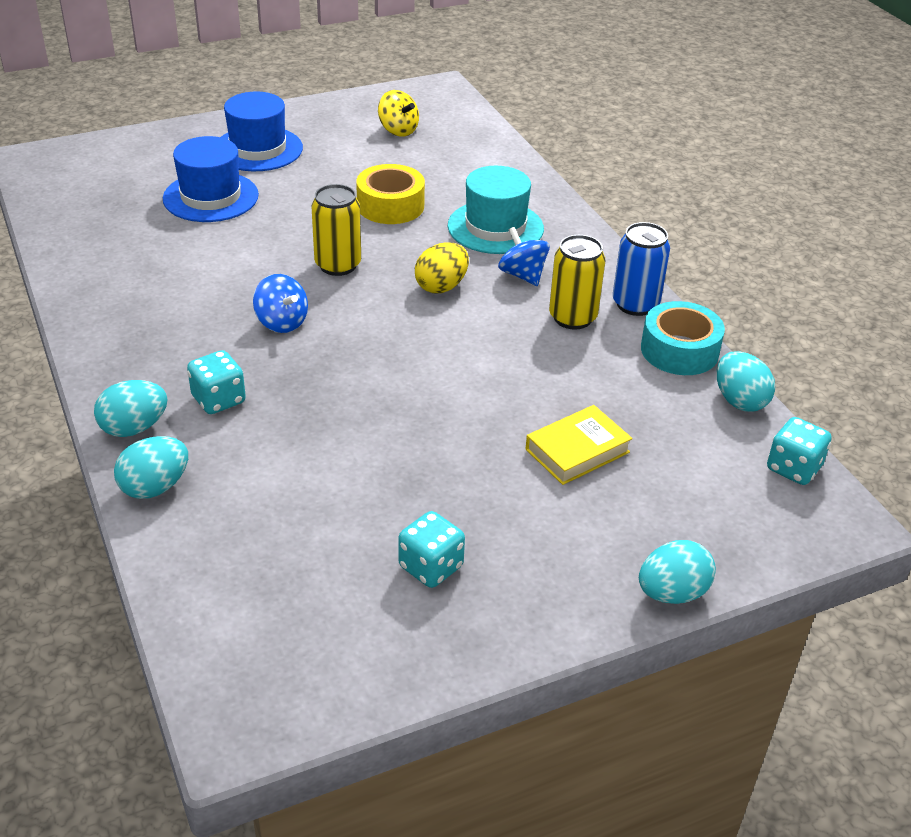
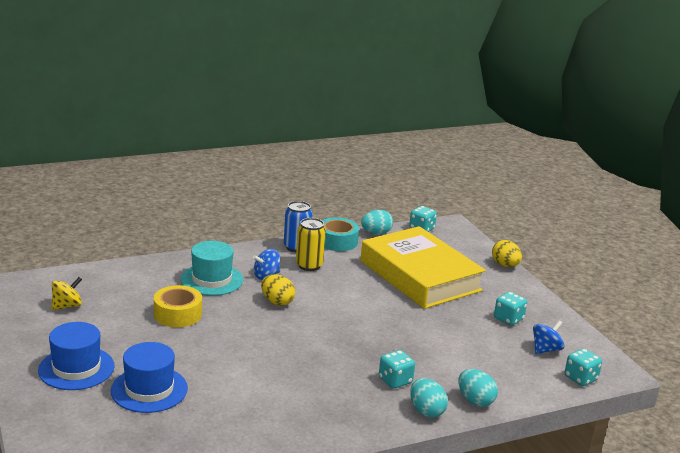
camera: 90 degrees left, 15 degrees down
(213, 651) = (580, 378): none -> turquoise dice
(281, 322) = (315, 358): blue spinning top -> blue spinning top (545, 349)
(338, 265) = (250, 336): yellow can -> none
(577, 451) = (419, 276): yellow book -> yellow book, size x2.45
(672, 593) = (505, 265): turquoise egg -> yellow egg

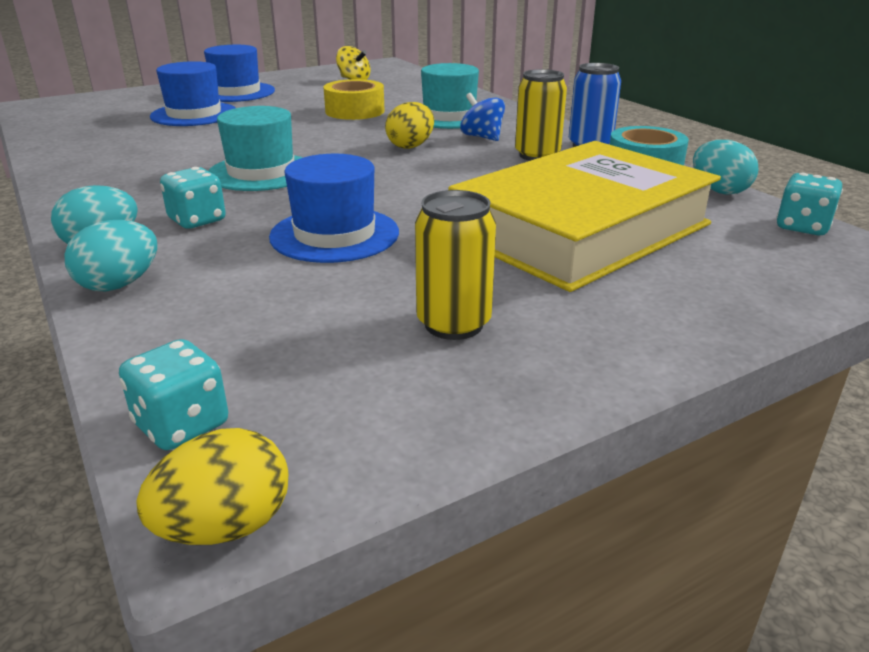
camera: 85 degrees right, 5 degrees up
(315, 358) = (261, 172): none -> turquoise hat
(419, 339) = (334, 234): none -> blue hat
(505, 265) = (742, 324): yellow egg -> yellow egg (225, 527)
(508, 319) = (453, 324): turquoise dice -> yellow can
(545, 349) = (322, 373): blue spinning top -> none

